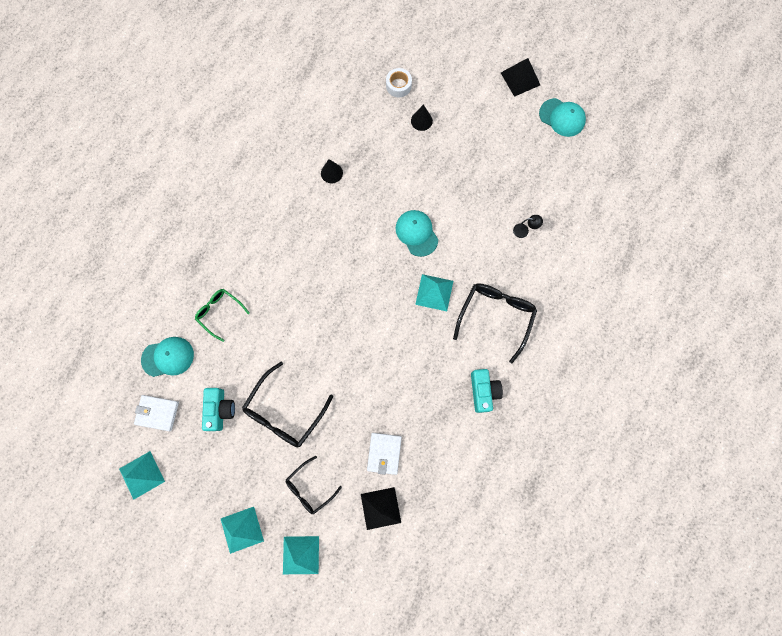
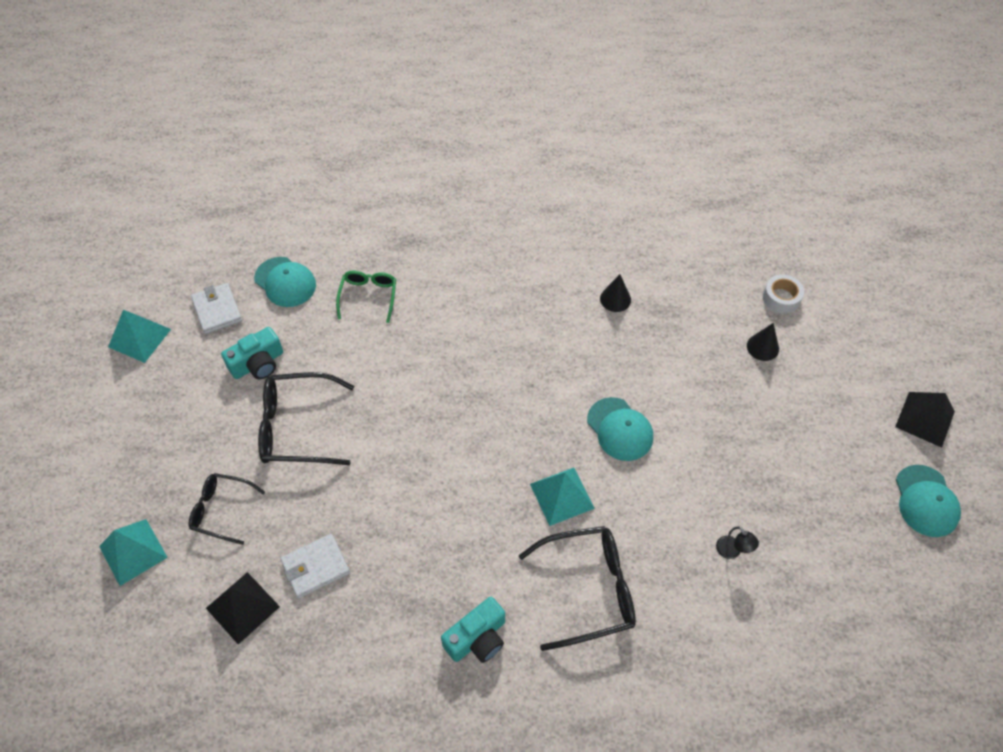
camera: 55 degrees right, 20 degrees down
(242, 529) = (130, 470): turquoise pyramid -> none
(416, 233) = (620, 429): turquoise cap -> turquoise cap turned 120 degrees clockwise

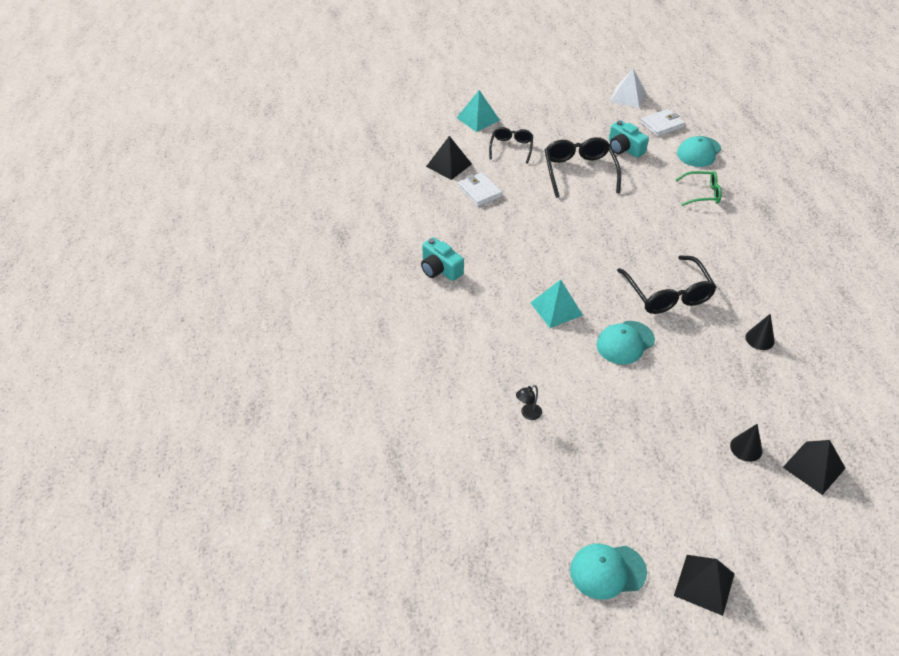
camera: 85 degrees right, 10 degrees down
(139, 338) = (627, 97): turquoise pyramid -> white pyramid
(588, 590) = (482, 325): black glasses -> black glasses (667, 294)
(781, 298) = (814, 467): white tape -> black pyramid

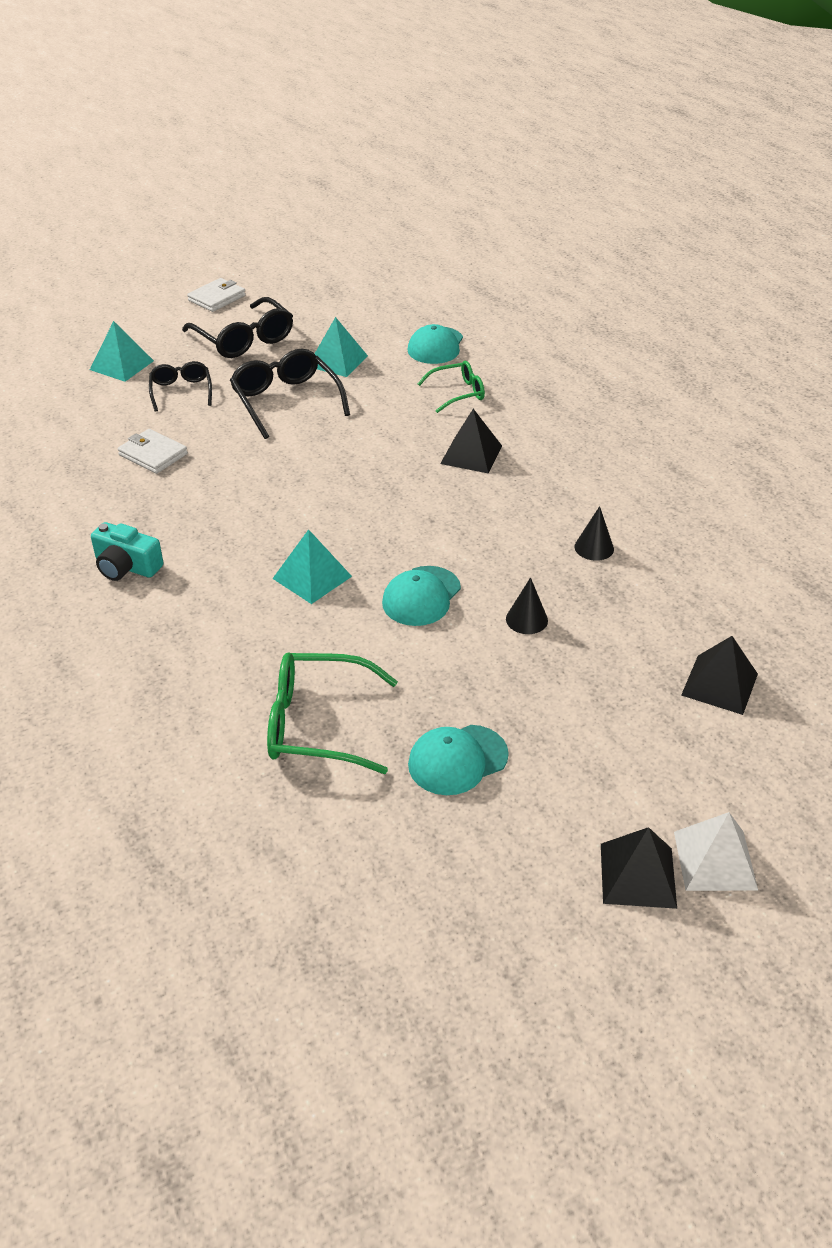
camera: 20 degrees left, 5 degrees down
(449, 165) = (97, 431): black pyramid -> black pyramid (471, 454)
(528, 414) = (317, 724): black lamp -> green glasses
(607, 571) = (502, 901): turquoise cap -> turquoise cap (457, 760)
(624, 148) = (337, 361): turquoise camera -> turquoise pyramid
(627, 97) = (320, 300): white pyramid -> white pyramid (715, 860)
(662, 125) = (377, 324): white wallet -> white wallet (217, 298)
(667, 294) = (456, 522): black glasses -> black glasses (244, 339)
(746, 448) = (626, 685): black cone -> black cone (526, 619)

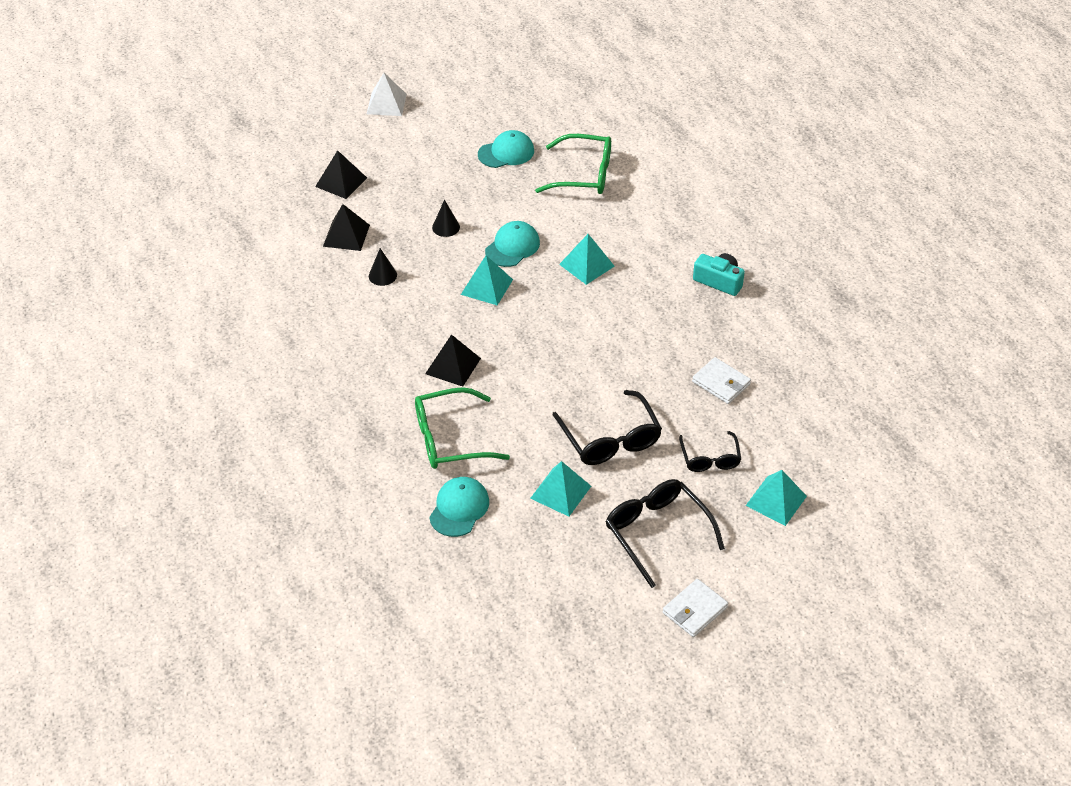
camera: 175 degrees left, 5 degrees up
(448, 541) = (486, 287): none -> turquoise pyramid
(458, 393) = (450, 439): green glasses -> green glasses, size x1.63
(638, 875) = (427, 100): black pyramid -> black pyramid (346, 235)

